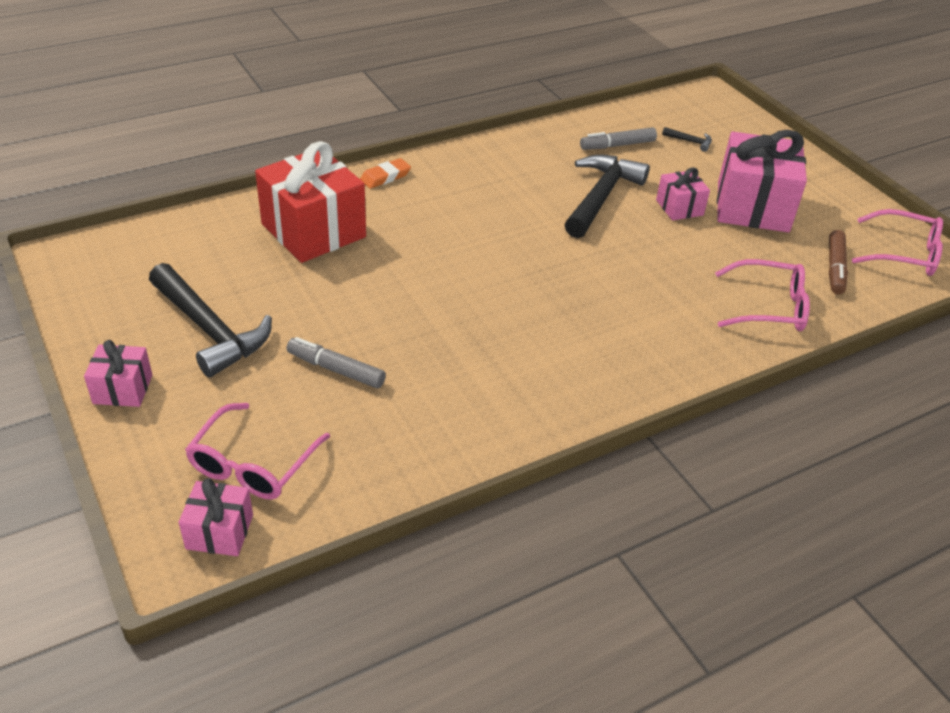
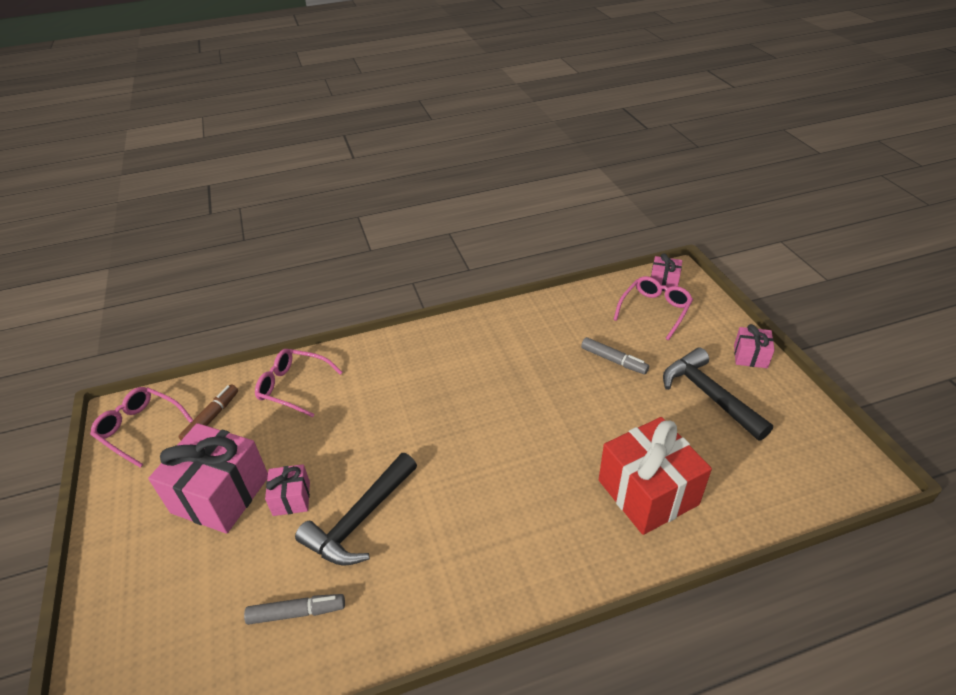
camera: 165 degrees left, 0 degrees up
(385, 177) = (580, 570): orange eraser -> none
(690, 142) = (205, 613): black hammer -> none

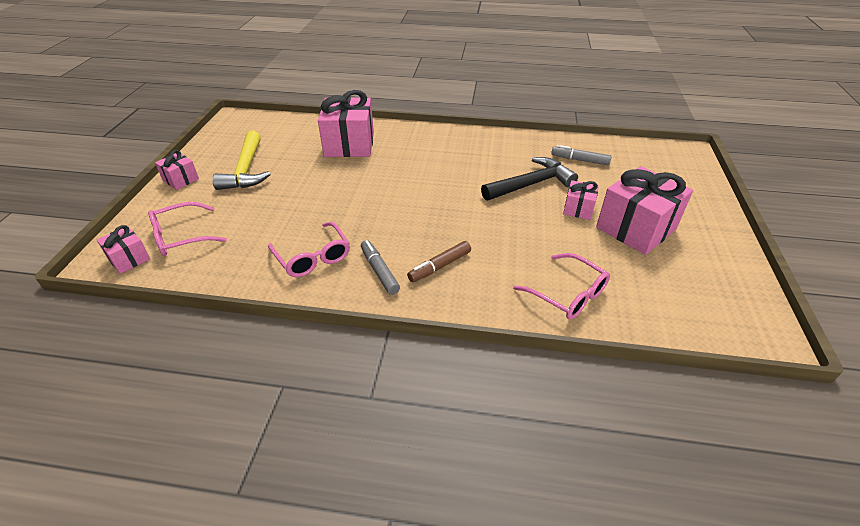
camera: 155 degrees left, 0 degrees up
(140, 428) = (734, 309): pink glasses -> pink glasses (313, 257)
(211, 418) = (655, 293): brown marker -> brown marker (439, 266)
(613, 360) = (272, 211): grey marker -> grey marker (379, 271)
(647, 492) = (349, 144): red gift -> pink gift
(708, 395) = (246, 170): black hammer -> yellow hammer

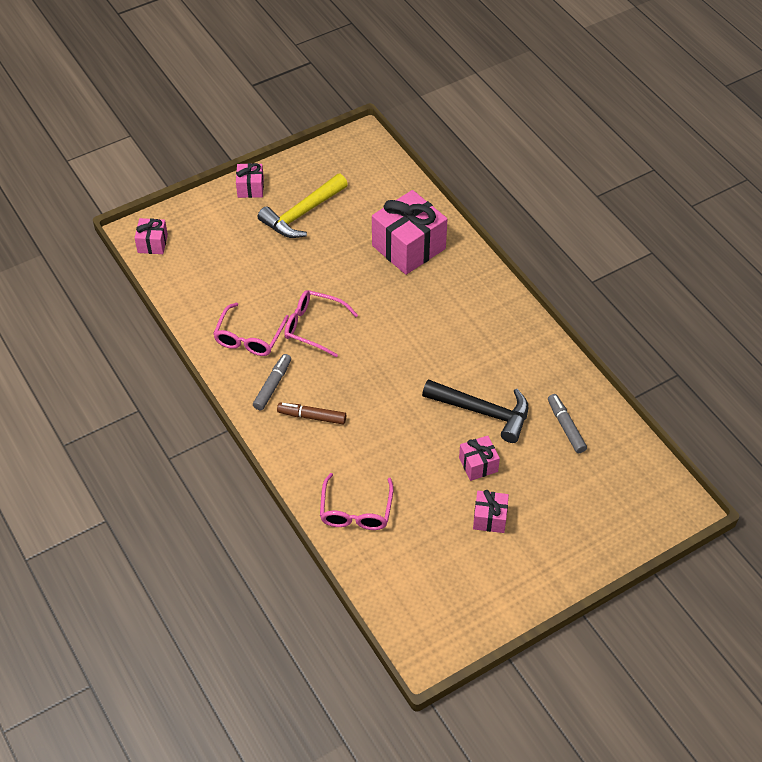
camera: 50 degrees right, 10 degrees up
(181, 237) = (196, 249): pink glasses -> pink glasses (313, 326)
(636, 228) = (489, 518): pink gift -> pink gift, size x0.50

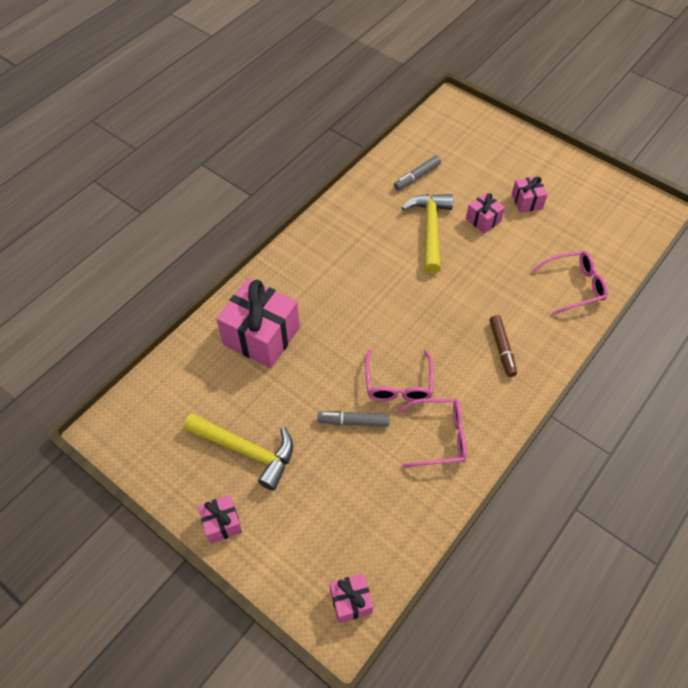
camera: 110 degrees left, 5 degrees up
(272, 385) = (485, 393): grey marker -> grey marker (353, 421)
(483, 412) = (430, 229): black hammer -> yellow hammer

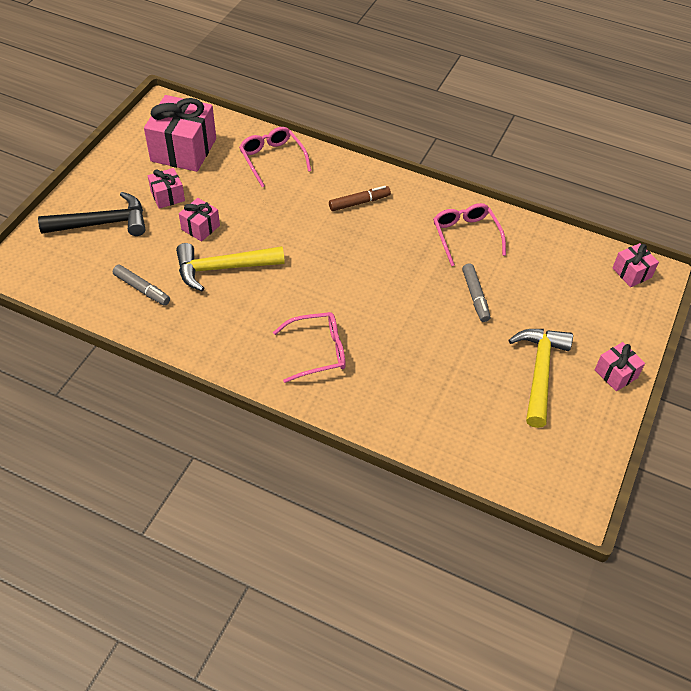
camera: 105 degrees left, 5 degrees down
(261, 336) = (406, 390): pink gift -> pink gift (183, 150)
(398, 384) = (423, 269): pink glasses -> pink glasses (318, 351)
(497, 158) = (103, 223): none -> black hammer

